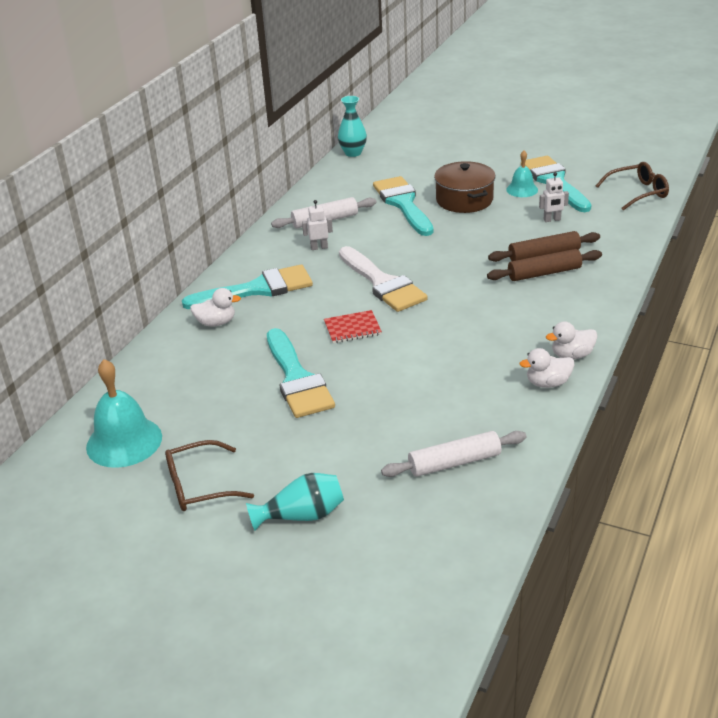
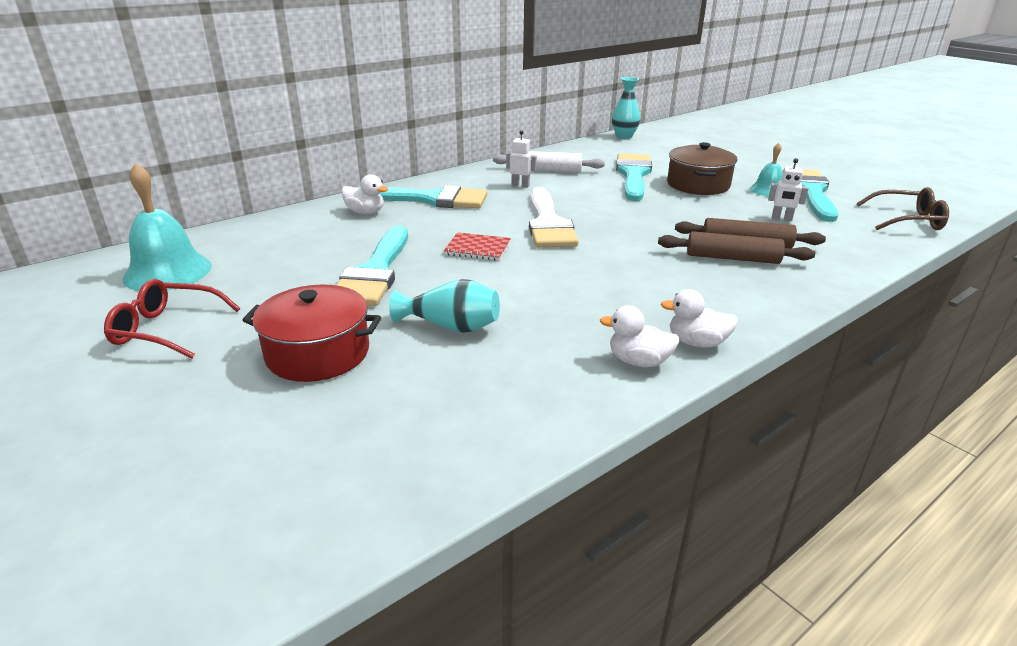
camera: 25 degrees right, 5 degrees down
(199, 486) = (166, 329): brown glasses -> red glasses
(302, 515) = (211, 396): turquoise vase -> turquoise vase (451, 326)
(336, 459) = (318, 353): none -> red pot
(454, 462) = (436, 406): white rolling pin -> none

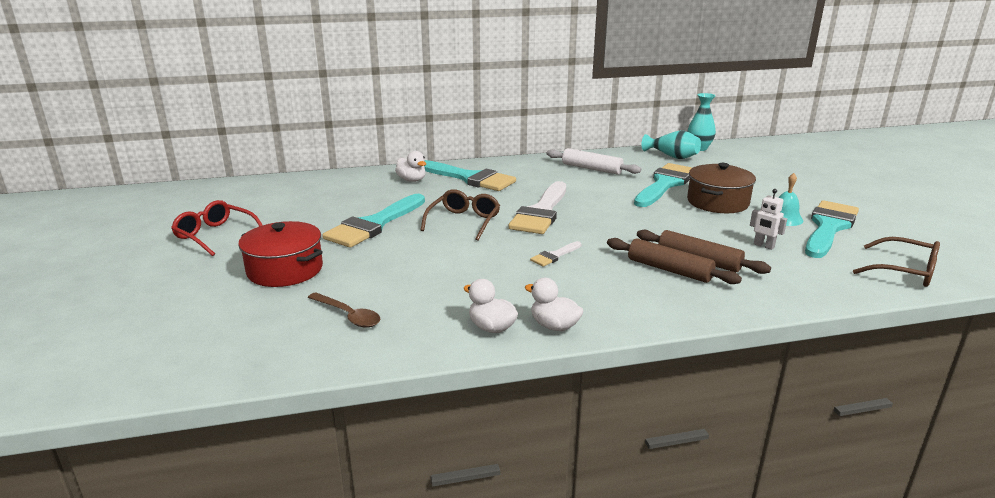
camera: 25 degrees right, 5 degrees down
(168, 272) = (248, 199): turquoise bell -> none
(451, 326) = (385, 272): turquoise vase -> turquoise vase (672, 156)
(463, 391) = (348, 315): none -> brown spoon
(477, 248) = (464, 221): red notebook -> brown glasses
(520, 185) = (553, 178): white robot -> none
(613, 267) = (554, 255): none -> white brush

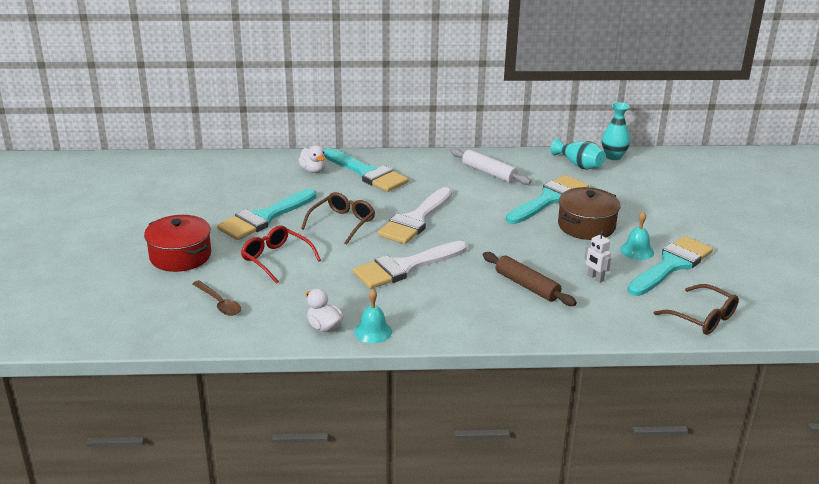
camera: 10 degrees right, 5 degrees up
(215, 235) = (131, 215): red glasses -> red glasses (276, 259)
(554, 255) = (405, 267): white brush -> white brush, size x2.23
(554, 326) = (373, 331): white duck -> turquoise bell
(669, 270) = (495, 292): brown rolling pin -> none

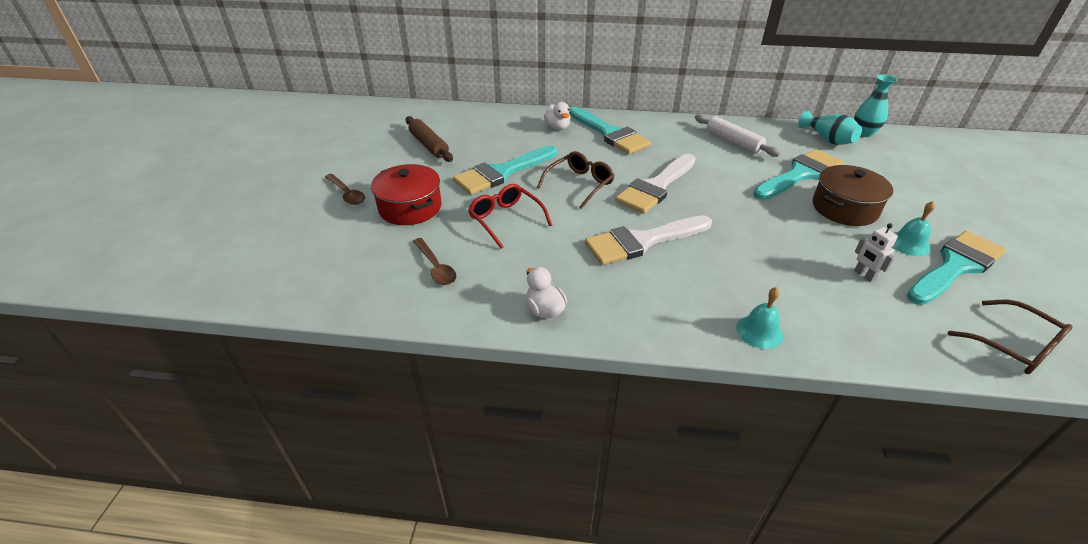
camera: 10 degrees right, 10 degrees up
(112, 248) = (347, 194): none -> brown spoon
(373, 331) = (600, 322): turquoise bell -> turquoise bell (759, 331)
(527, 286) = (782, 278): brown rolling pin -> brown rolling pin (429, 145)

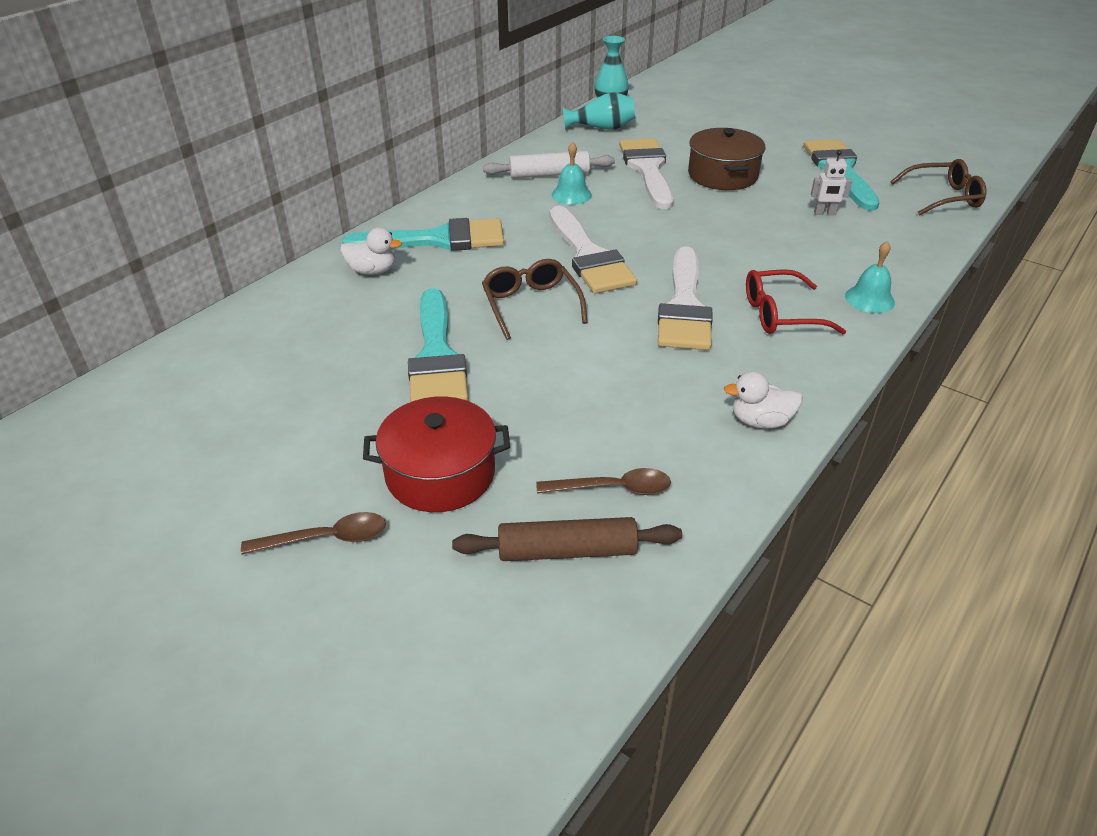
camera: 60 degrees left, 0 degrees up
(429, 145) = (275, 402): brown rolling pin -> brown rolling pin (567, 551)
(505, 219) = (555, 391): red glasses -> red glasses (780, 314)
(800, 174) = (648, 169): turquoise brush -> white brush
(909, 244) = (797, 173): turquoise bell -> turquoise bell (571, 195)

